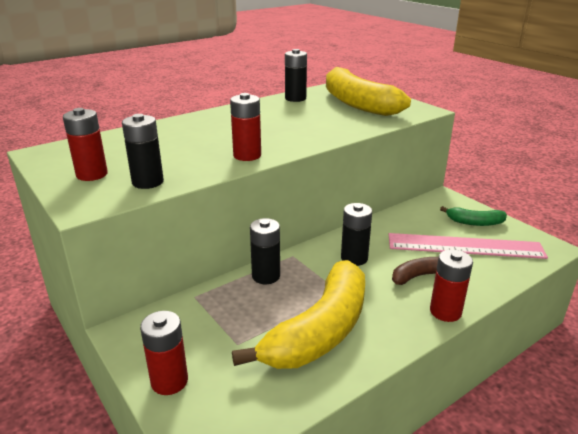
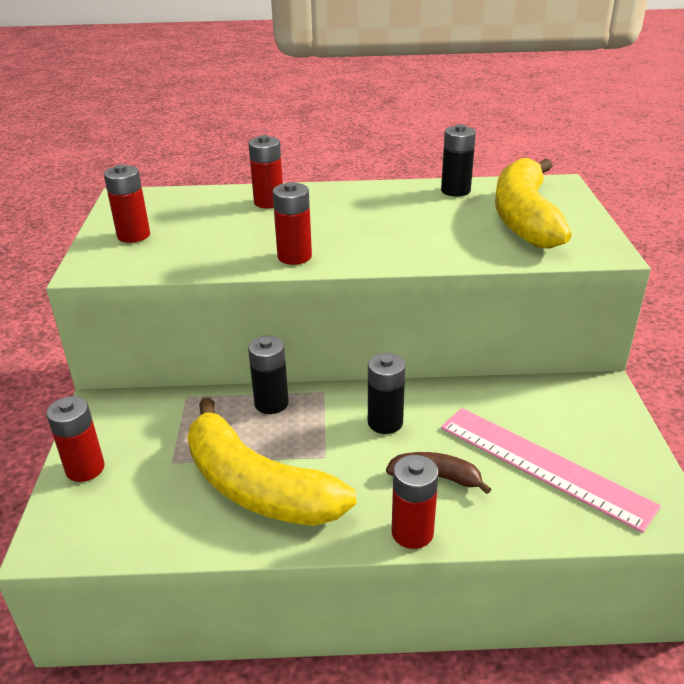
camera: 35 degrees right, 5 degrees up
(148, 182) = (166, 259): black battery -> none
(176, 130) = (269, 202): none -> red battery
(320, 331) = (256, 486): yellow banana -> yellow banana turned 60 degrees clockwise
(474, 222) = (600, 439): green banana -> none

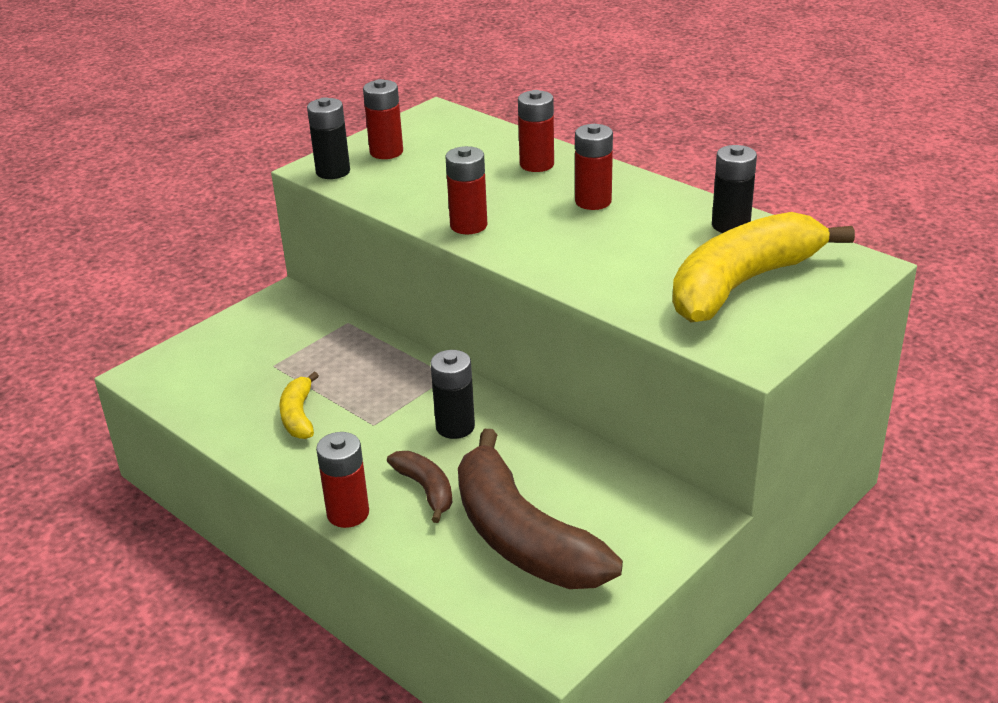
camera: 45 degrees right, 0 degrees up
(85, 468) = (219, 338): red battery -> red battery (593, 201)
(256, 486) = (298, 415): yellow banana -> yellow banana, size x0.47
(271, 403) = (396, 362): black battery -> black battery (333, 171)
(543, 465) = (522, 537): pink ruler -> brown banana

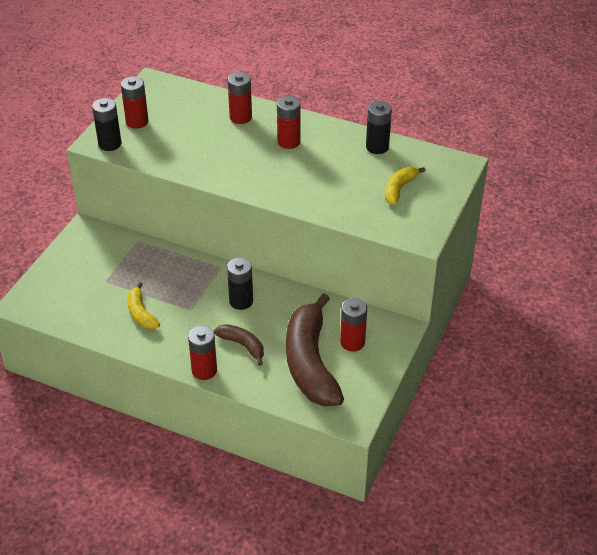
camera: 20 degrees left, 10 degrees up
(468, 225) = (220, 173): red battery -> red battery (352, 342)
(522, 537) = (310, 362): brown banana -> brown banana turned 45 degrees clockwise
(742, 284) = (399, 189): yellow banana -> yellow banana, size x0.47

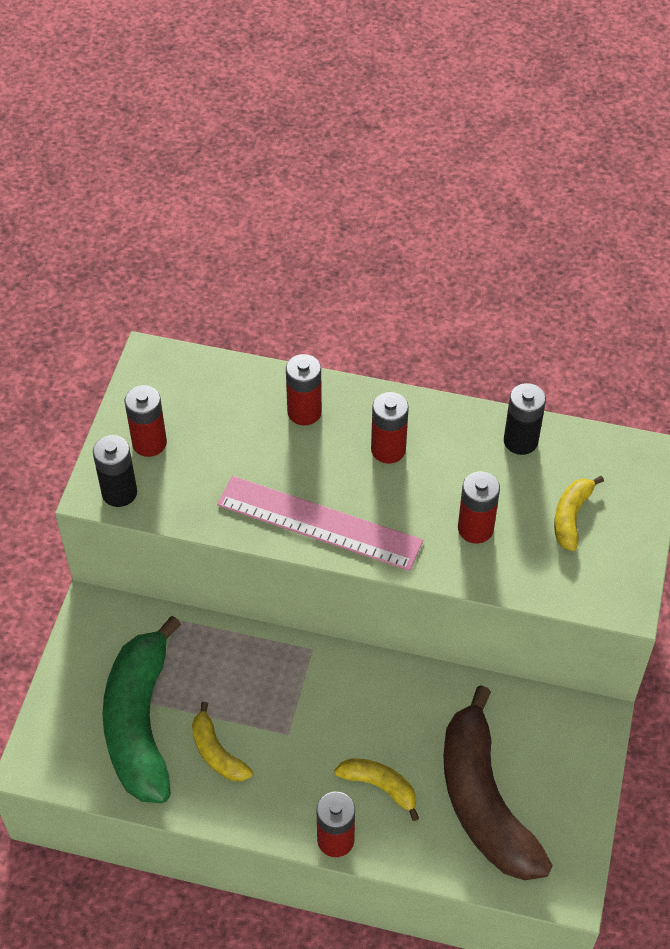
camera: 10 degrees left, 10 degrees up
(96, 291) = (140, 722): none -> green banana
(231, 173) = (319, 523): none -> pink ruler
(241, 301) = (358, 707): black battery -> none
(242, 345) = (380, 786): brown banana -> yellow banana
(352, 342) = (535, 755): red battery -> red battery (475, 529)

